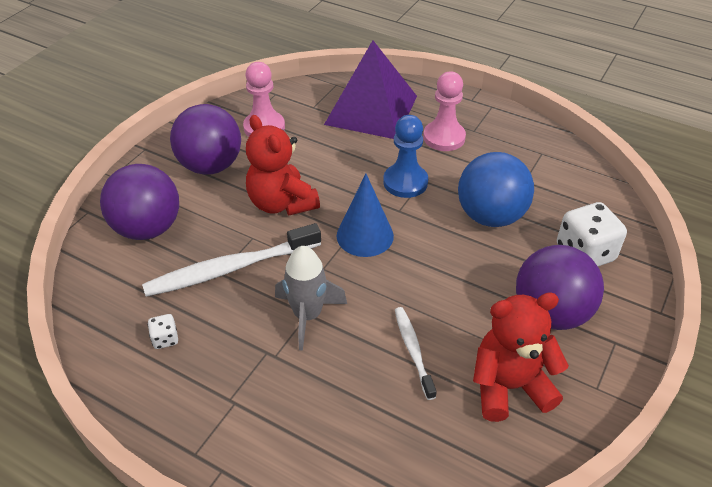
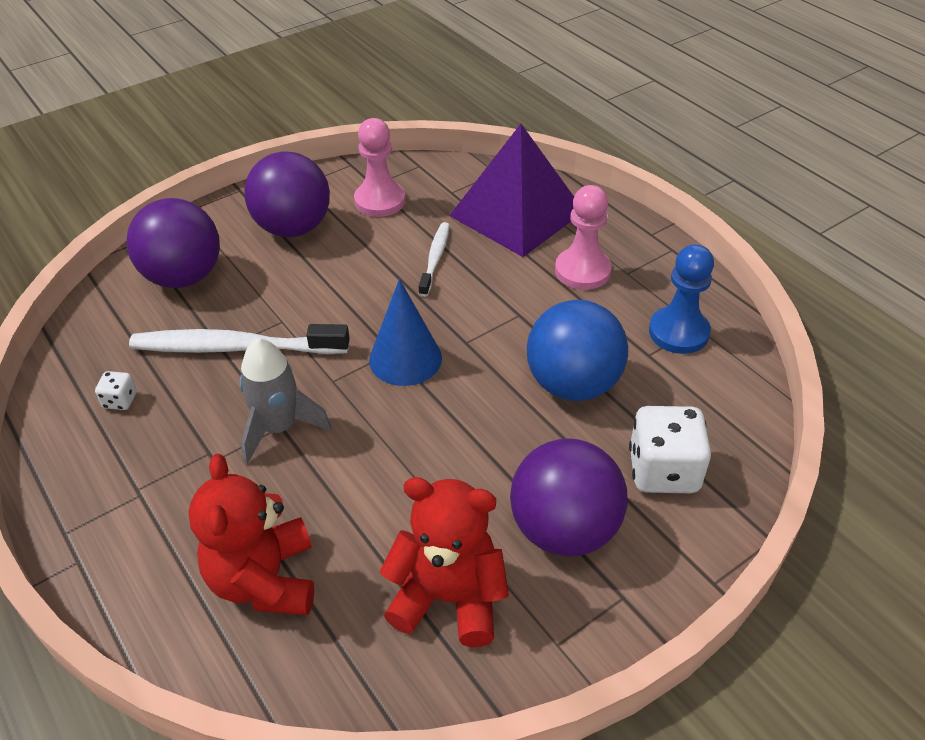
camera: 25 degrees right, 0 degrees up
(281, 203) = (339, 292): red teddy bear -> red teddy bear (264, 580)
(405, 182) = (497, 311): blue pawn -> blue pawn (678, 332)
(413, 350) = (366, 511): white toothbrush -> white toothbrush (435, 258)

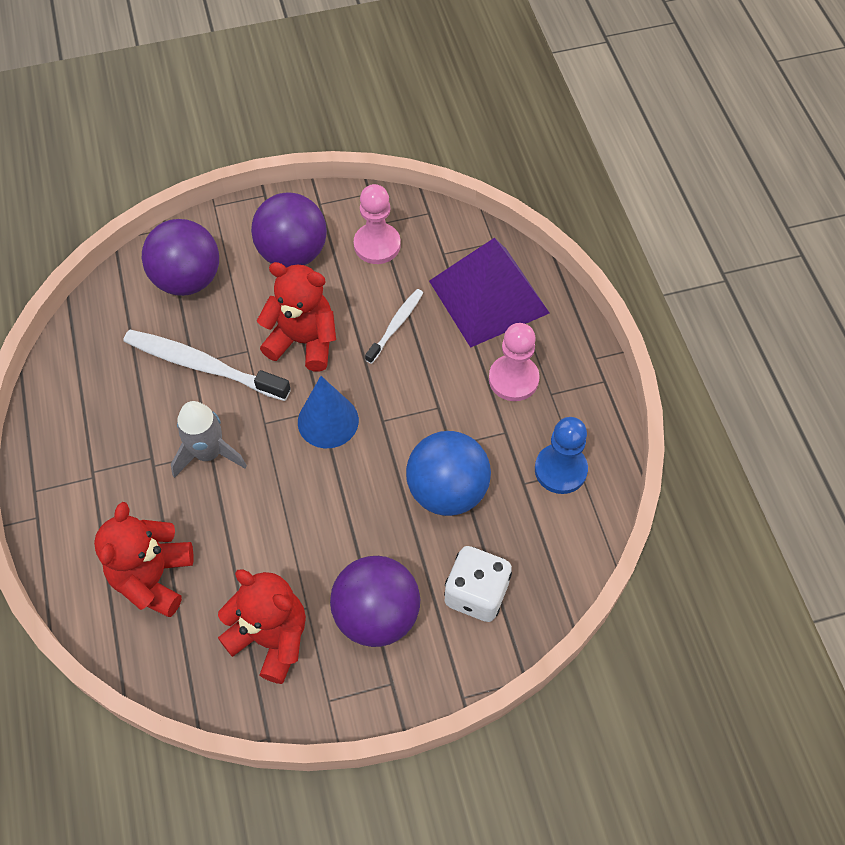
camera: 20 degrees right, 15 degrees up
(120, 400) = (103, 388): white dice -> none
(341, 297) = (303, 341): none -> red teddy bear

